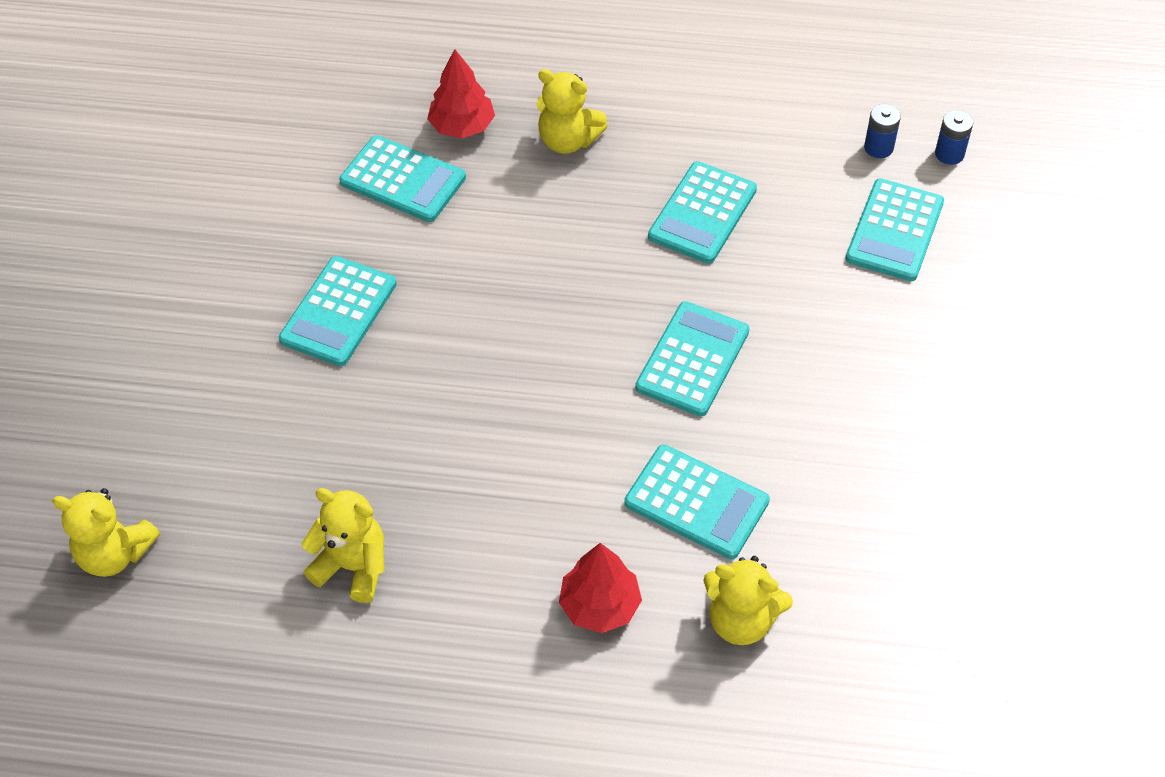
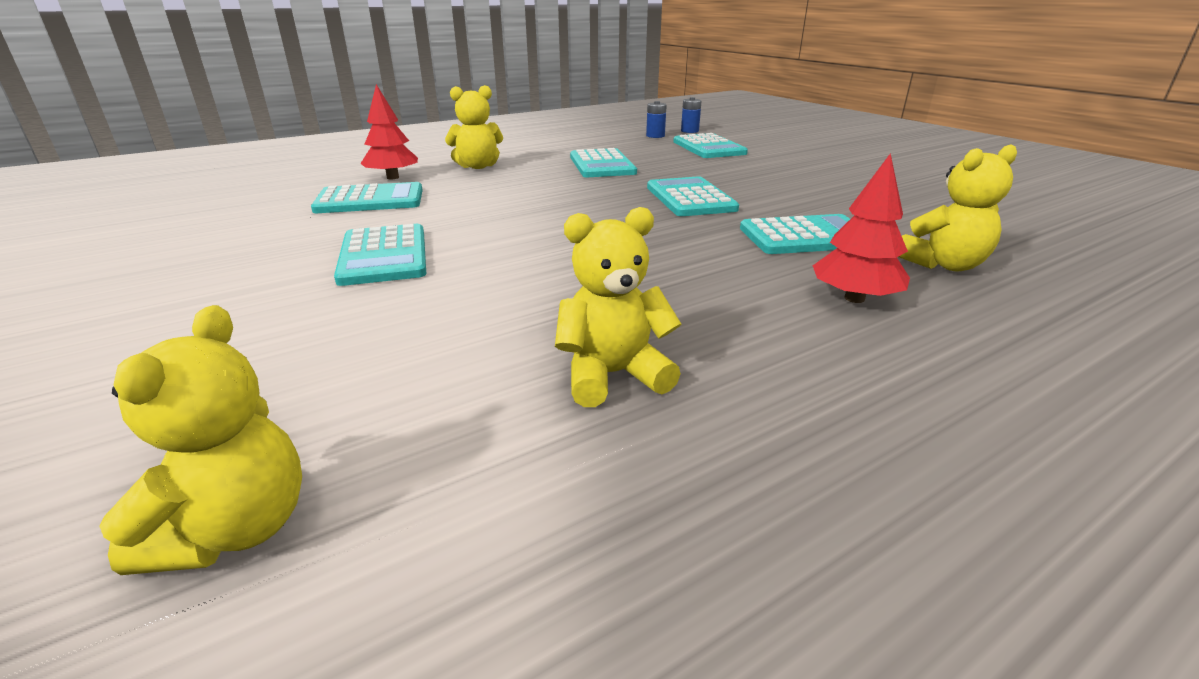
camera: 40 degrees left, 25 degrees down
(115, 553) = (236, 529): yellow teddy bear -> yellow teddy bear turned 60 degrees counterclockwise

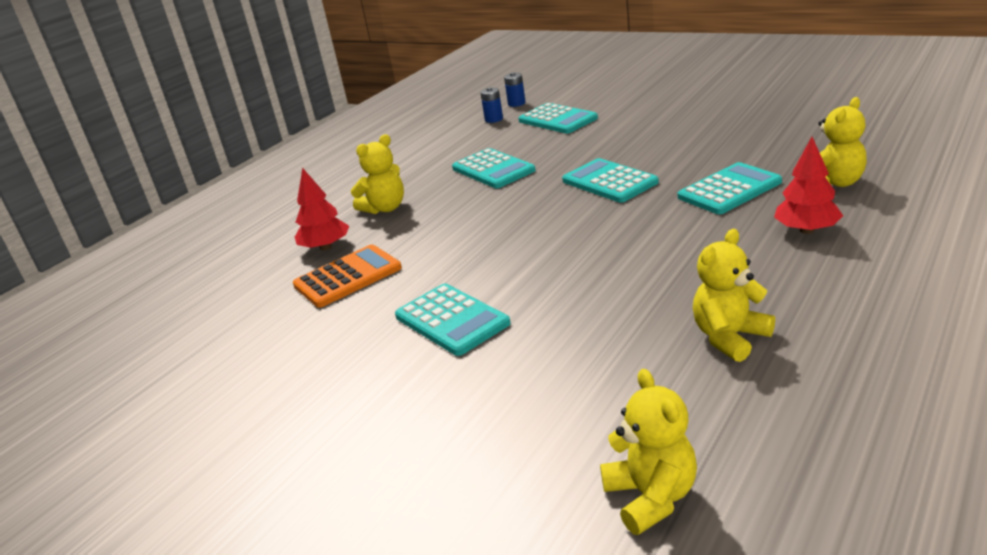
camera: 20 degrees left, 0 degrees up
(370, 200) = (348, 277): turquoise calculator -> orange calculator

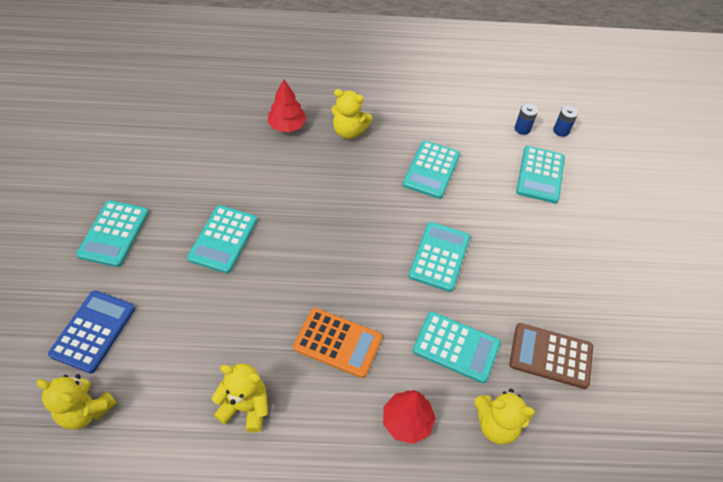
camera: 50 degrees right, 25 degrees up
(341, 423) = (114, 233): none -> turquoise calculator
(348, 277) = (255, 158): orange calculator -> orange calculator (337, 343)
(507, 470) = (93, 331): none -> blue calculator
(651, 497) = (86, 410): yellow teddy bear -> yellow teddy bear turned 75 degrees clockwise
(769, 146) = (550, 356): none -> brown calculator

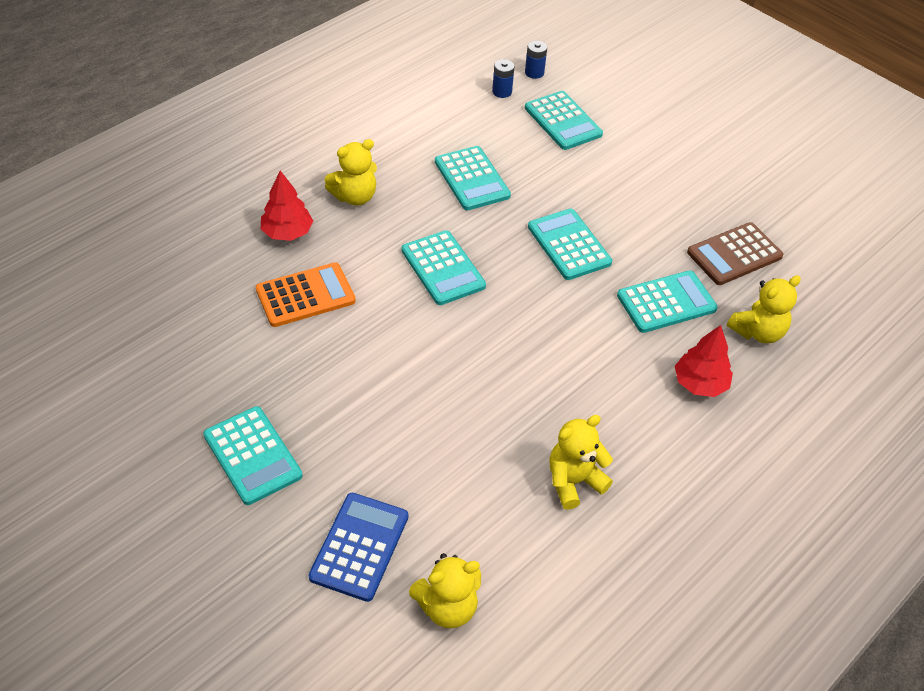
camera: 45 degrees left, 5 degrees down
(93, 331) = (359, 546): blue calculator -> blue calculator turned 45 degrees clockwise
(223, 239) = (368, 375): turquoise calculator -> turquoise calculator (443, 268)
(337, 343) = (578, 373): orange calculator -> orange calculator (305, 295)

